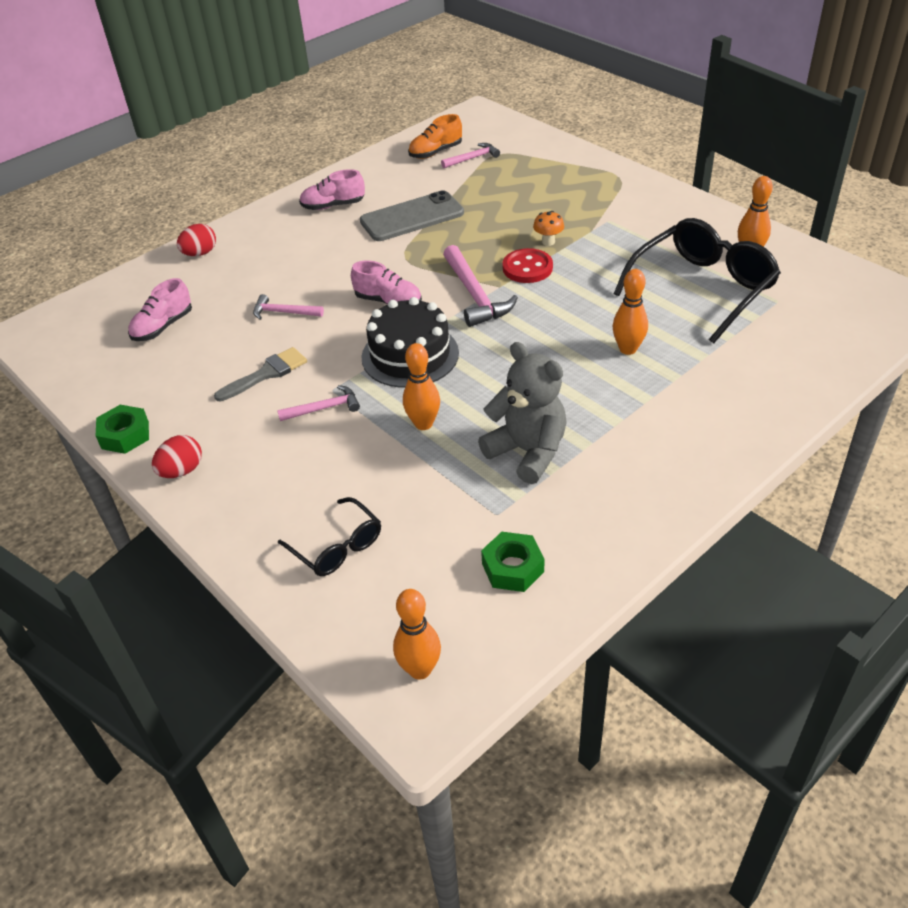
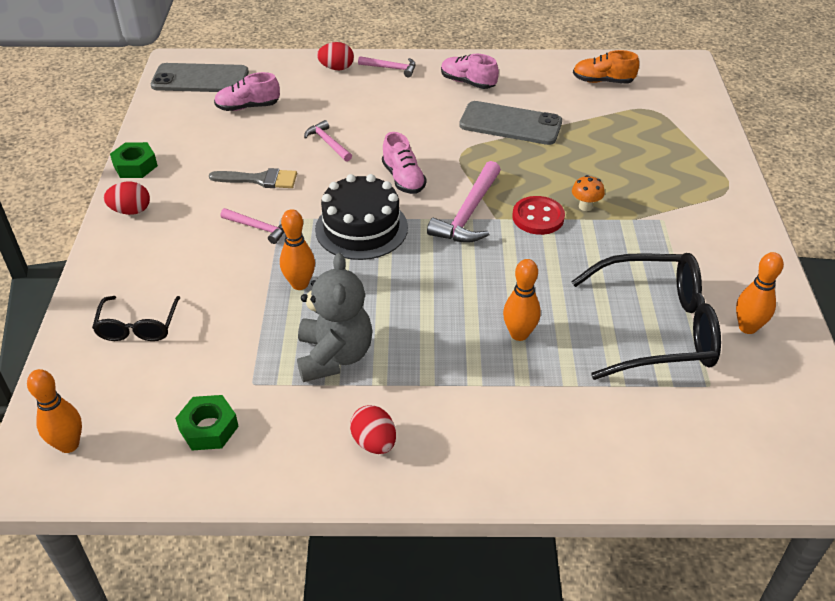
camera: 40 degrees right, 0 degrees up
(76, 331) = (200, 79): none -> grey phone
(473, 158) = (625, 102): pink hammer -> pink hammer (391, 68)
(641, 483) = (374, 442): none -> red egg

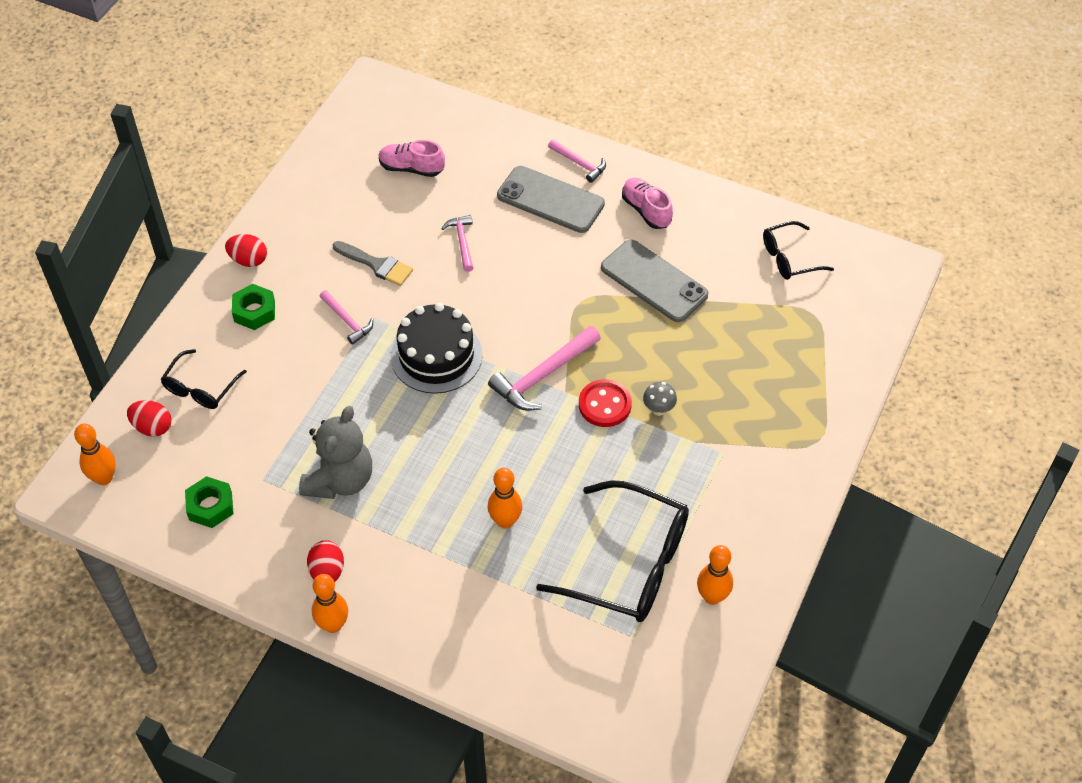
camera: 25 degrees right, 10 degrees up
(135, 166) = (275, 207): green nut -> green nut (254, 311)
(200, 79) = (385, 115): grey phone -> grey phone (550, 200)
(300, 284) = (351, 396): orange bowling pin -> orange bowling pin (333, 625)
(336, 68) = (525, 144): red egg -> red egg (152, 427)
(403, 179) = (507, 312): pink shoe -> none
(585, 206) = (658, 409): orange mushroom -> grey mushroom
(602, 81) = (789, 258): orange shoe -> black glasses

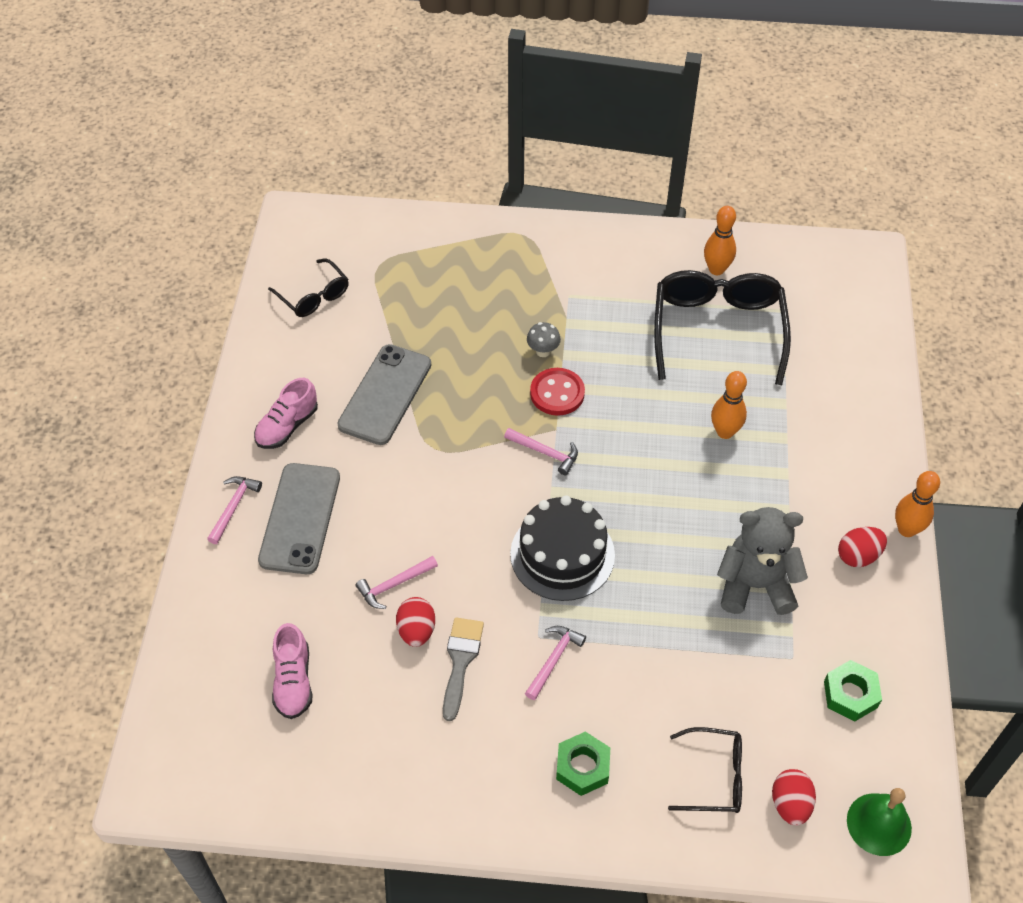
camera: 110 degrees left, 0 degrees up
(104, 478) = (879, 824): orange bowling pin -> green bell
(248, 260) = (508, 810): red egg -> red egg (416, 630)
(543, 375) = (545, 453): pink hammer -> pink hammer, size x0.58

